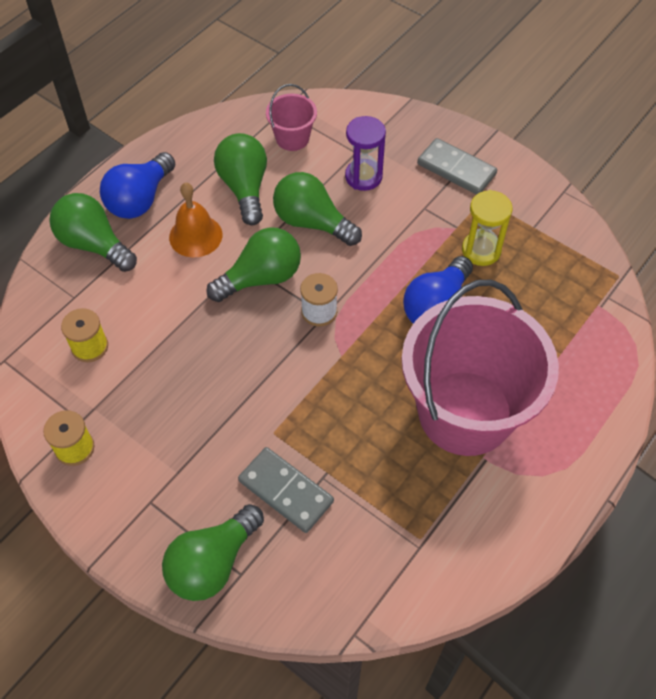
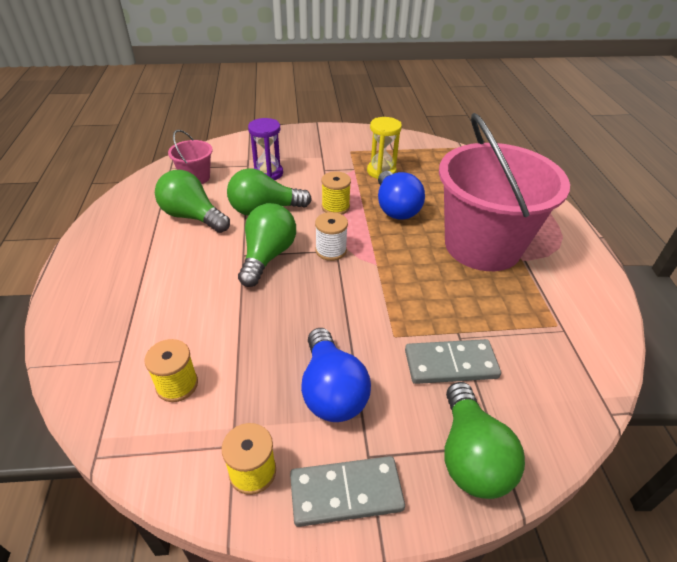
camera: 45 degrees left, 15 degrees down
(94, 244) = (100, 314): green light bulb -> none
(140, 199) = (111, 264): blue light bulb -> blue light bulb (331, 391)
(195, 236) = (186, 260): orange bell -> none
(380, 264) = (335, 207): none -> yellow spool
(456, 169) = (318, 146): grey domino -> grey domino (346, 493)

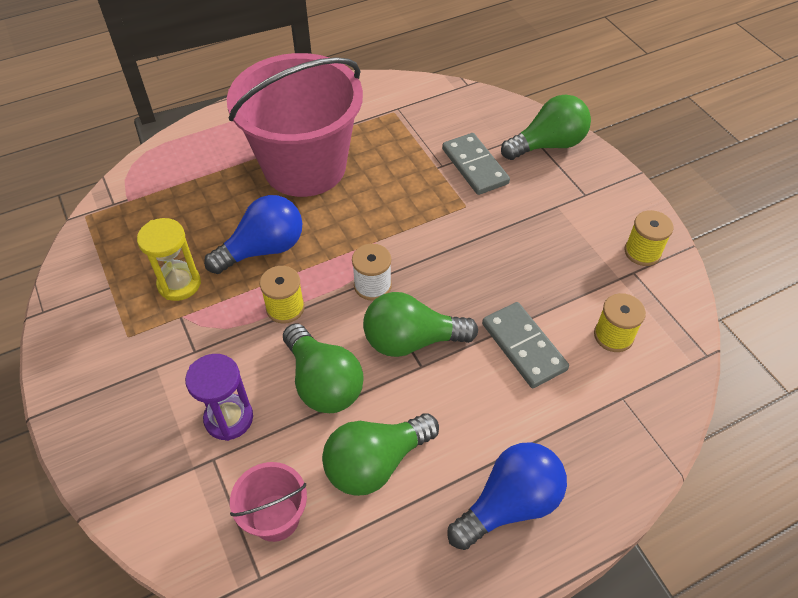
camera: 110 degrees left, 10 degrees up
(192, 217) = (375, 463): green light bulb -> green light bulb turned 45 degrees clockwise
(331, 391) = (547, 230): blue light bulb -> blue light bulb (509, 504)
(346, 493) = (618, 198): grey domino -> grey domino (524, 346)

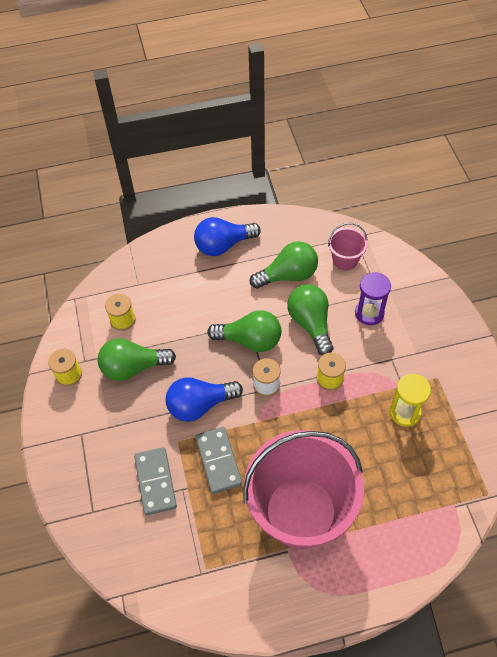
camera: 165 degrees left, 5 degrees up
(263, 249) = (342, 431): blue light bulb -> blue light bulb (200, 405)
(524, 346) = (181, 323): grey domino -> grey domino (218, 461)
(548, 145) = (83, 494): green light bulb -> green light bulb (133, 367)

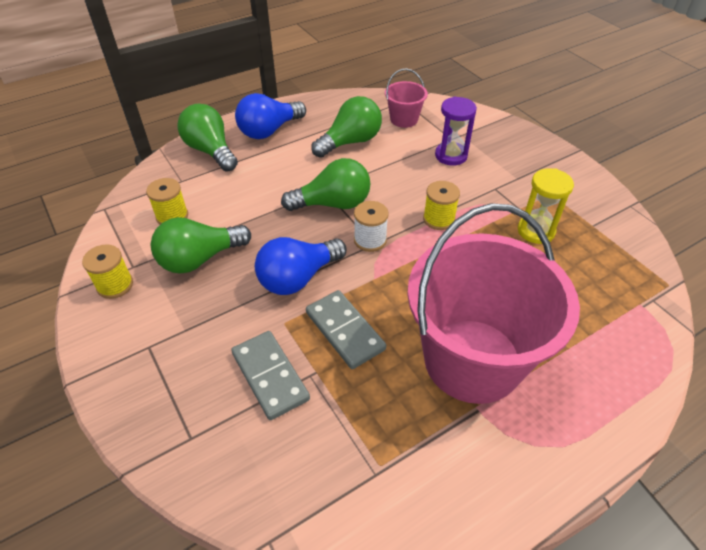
camera: 20 degrees left, 10 degrees down
(310, 324) = (394, 176): green light bulb -> green light bulb (210, 151)

